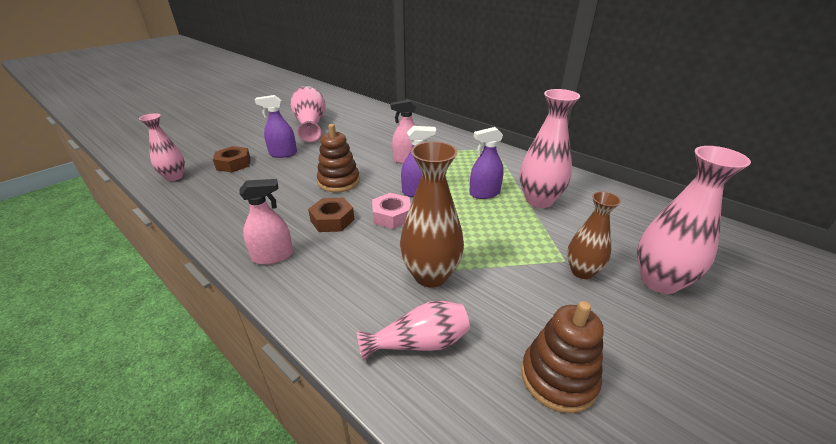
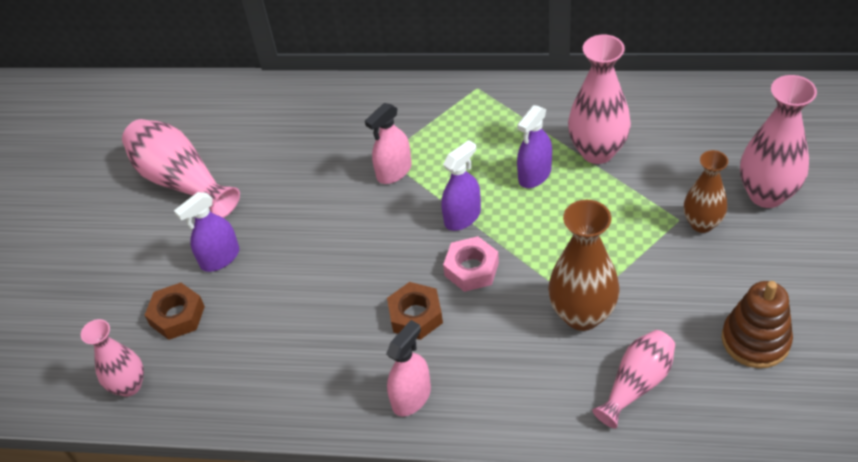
camera: 30 degrees left, 15 degrees up
(339, 182) = (354, 258): brown stacking toy -> none

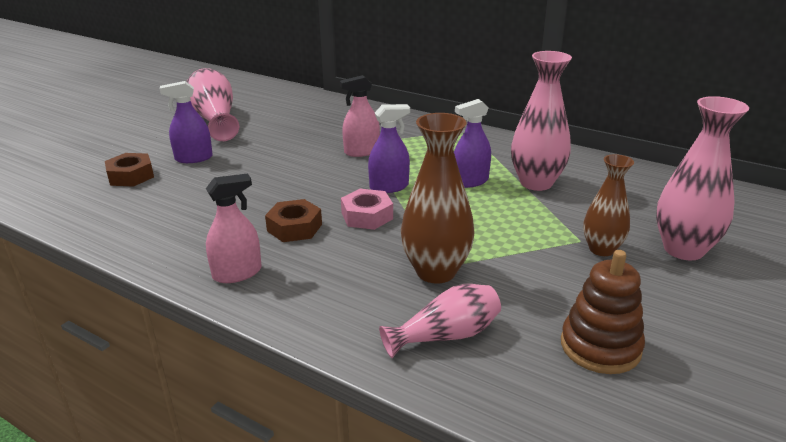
camera: 20 degrees right, 20 degrees down
(129, 385) = (55, 199): pink vase -> none

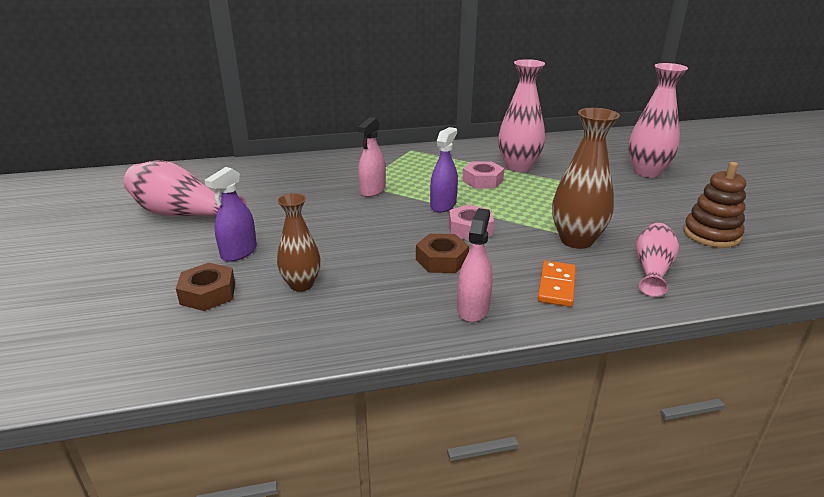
camera: 45 degrees left, 0 degrees up
(331, 295) = (556, 286): none -> orange domino
(470, 181) = (482, 181): purple spray bottle -> pink nut
(601, 249) = (618, 188): brown vase -> brown vase (301, 284)

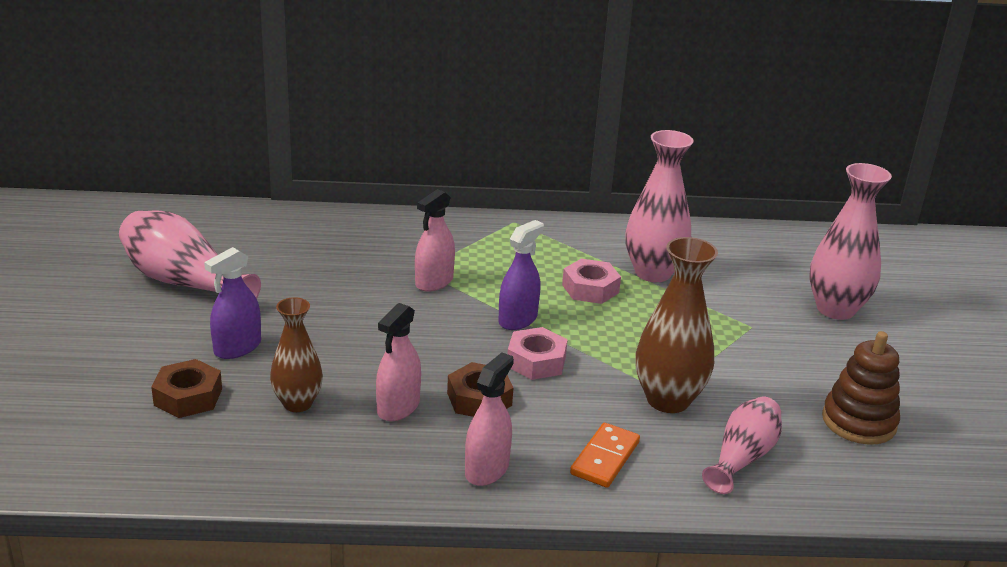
camera: 10 degrees right, 0 degrees up
(383, 275) = (398, 407): none -> pink spray bottle

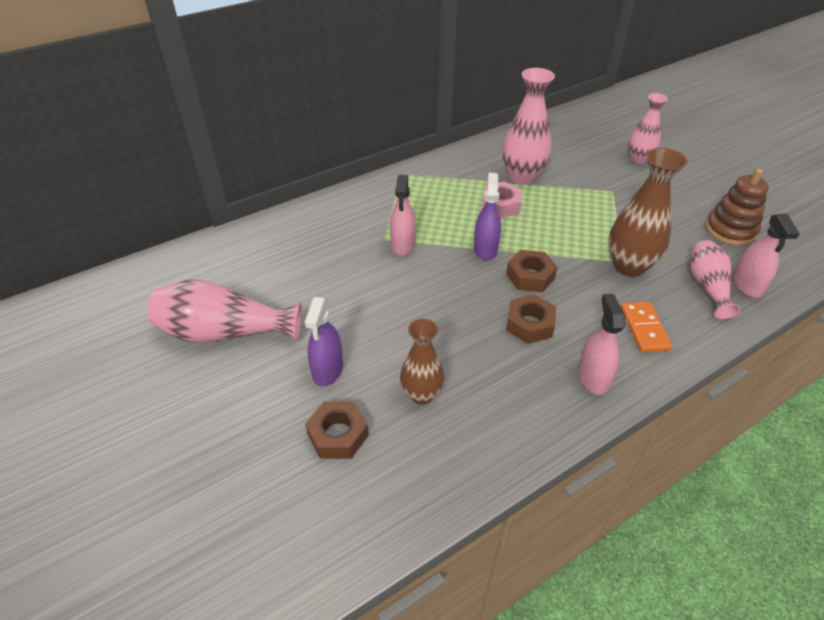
camera: 30 degrees left, 15 degrees up
(398, 407) = (489, 359): pink spray bottle -> pink spray bottle (747, 285)
(536, 361) = (530, 276): pink nut -> brown nut
(835, 309) = (638, 159): pink vase -> pink vase, size x0.64

